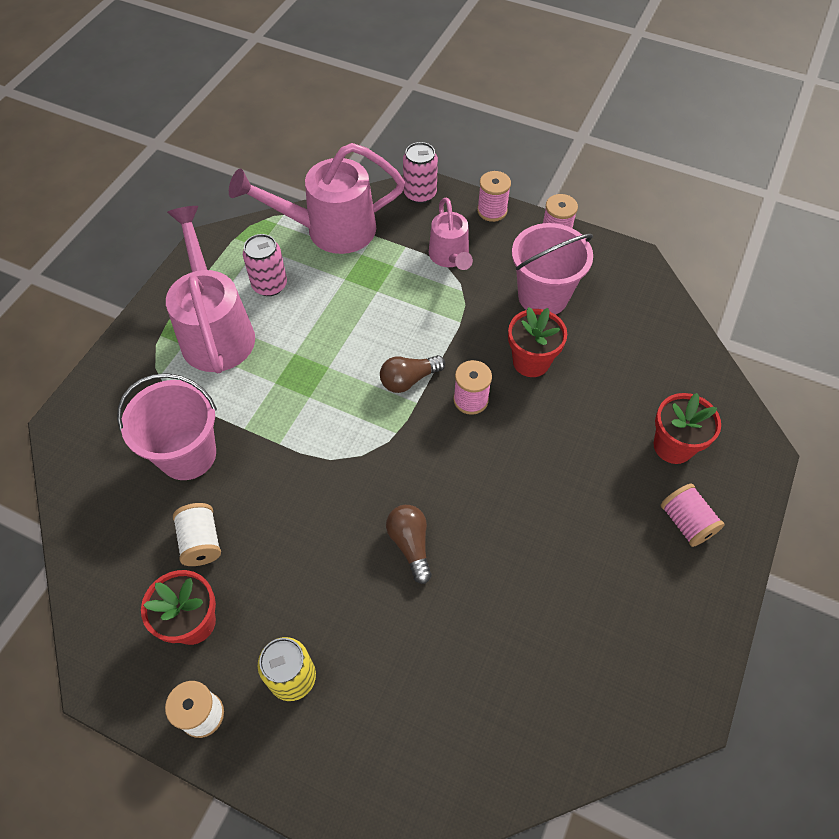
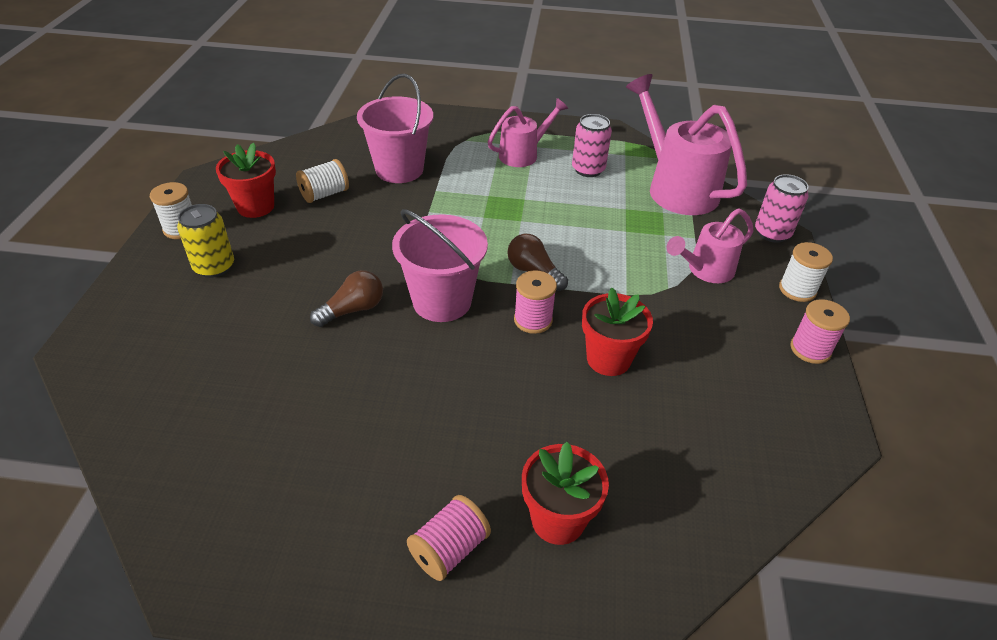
camera: 70 degrees right, 15 degrees down
(216, 330) = (523, 154): pink watering can -> pink watering can, size x0.58
(492, 211) = (797, 290): pink spool -> white spool
(543, 296) = (707, 354): pink bucket -> pink bucket (442, 301)

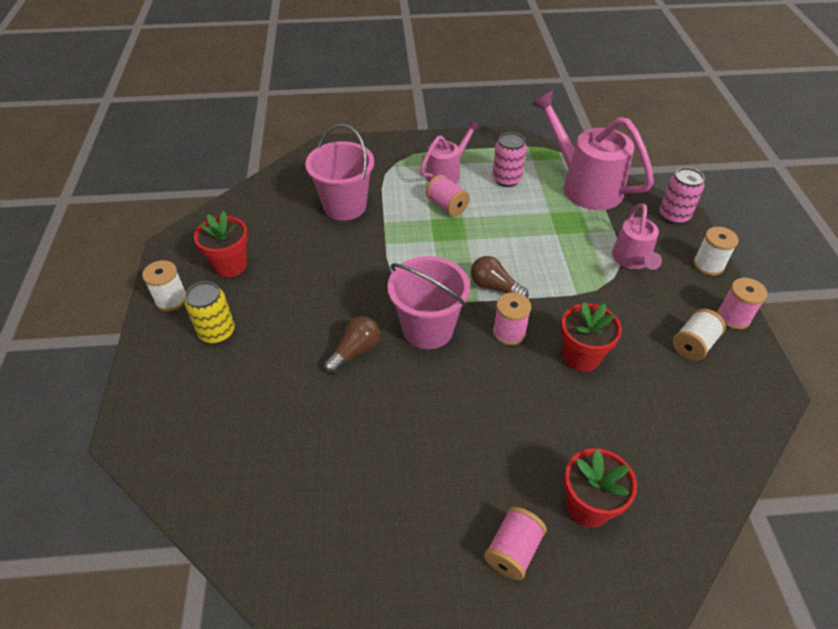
camera: 10 degrees left, 5 degrees up
(324, 194) = (287, 242): white spool -> white spool (693, 345)
(511, 185) = (447, 206): none -> pink spool
(705, 270) = (632, 260): pink watering can -> pink watering can turned 45 degrees counterclockwise

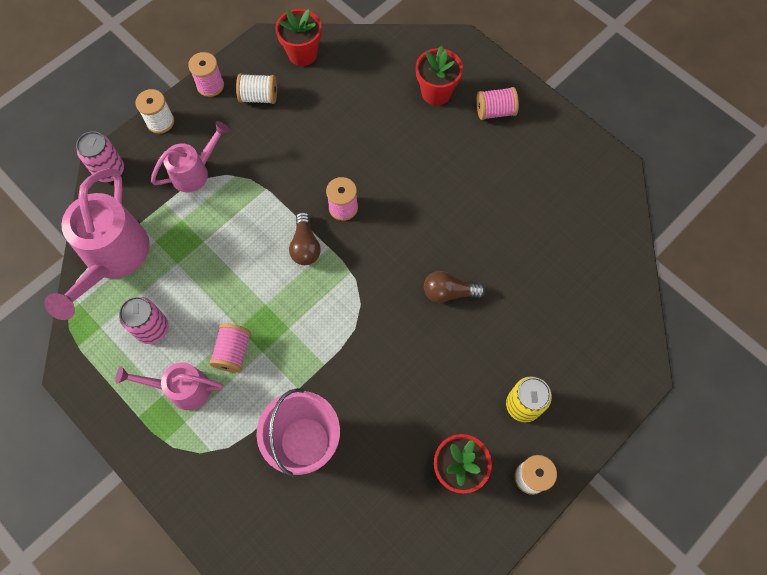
camera: 130 degrees left, 20 degrees up
(428, 329) = (386, 261): pink bucket -> none
(581, 356) = (327, 153): red flower pot -> red flower pot (302, 54)

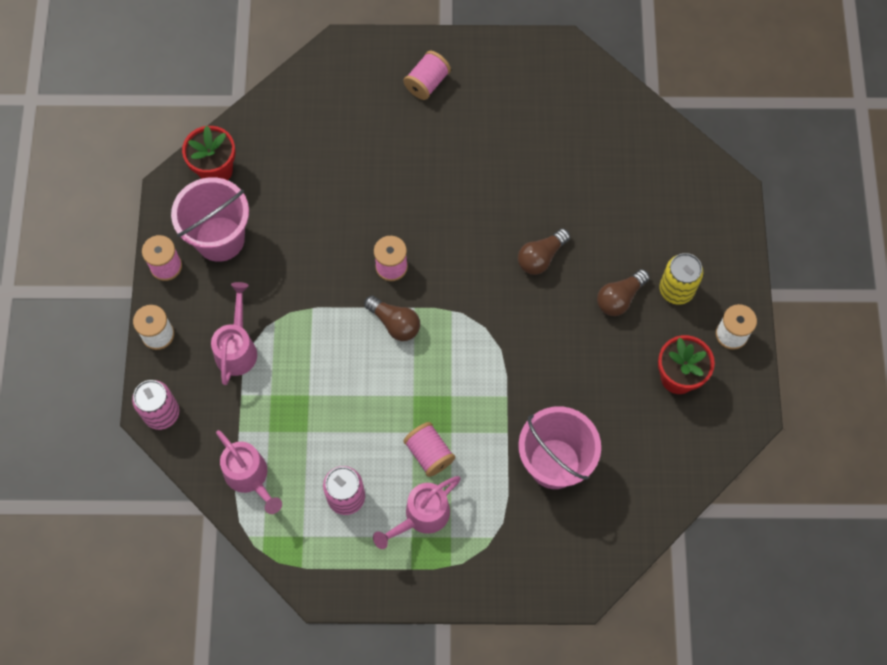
camera: 45 degrees left, 0 degrees up
(113, 258) = (249, 477): pink watering can -> pink watering can, size x0.58
(259, 97) = (220, 239): white spool -> pink bucket
(436, 92) = (364, 108): red flower pot -> none
(474, 372) = (619, 298): none -> brown light bulb

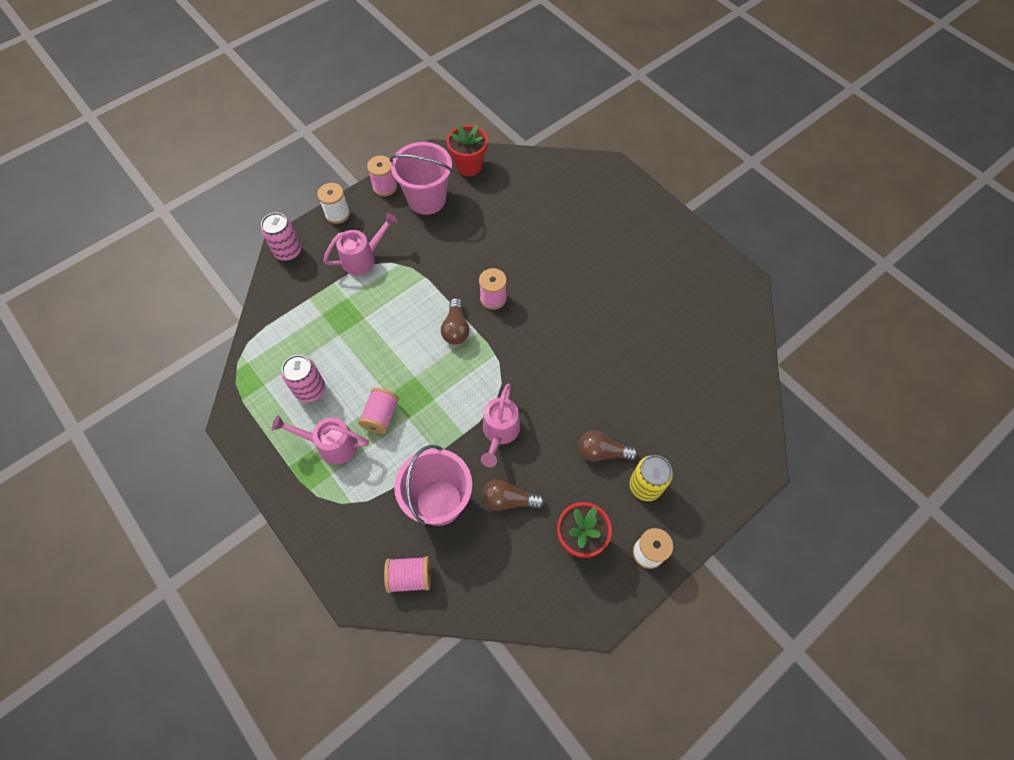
camera: 50 degrees right, 5 degrees down
(249, 477) = (282, 326): pink watering can -> pink watering can (499, 432)
(427, 83) = (637, 226): pink spool -> pink spool (410, 577)
(541, 257) = (583, 379): brown light bulb -> brown light bulb (509, 500)

